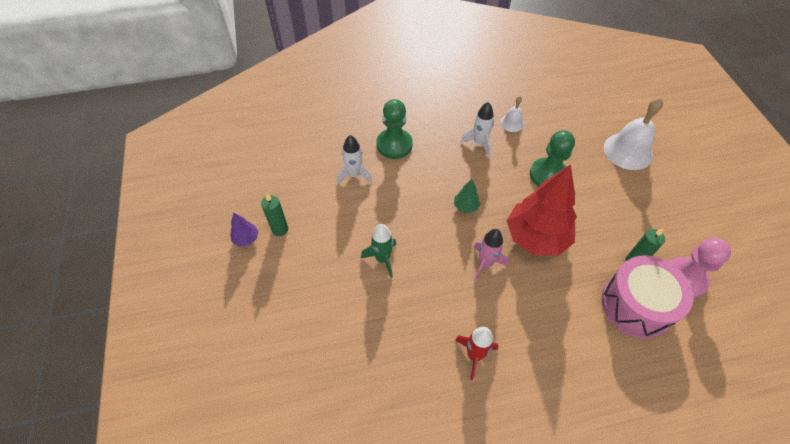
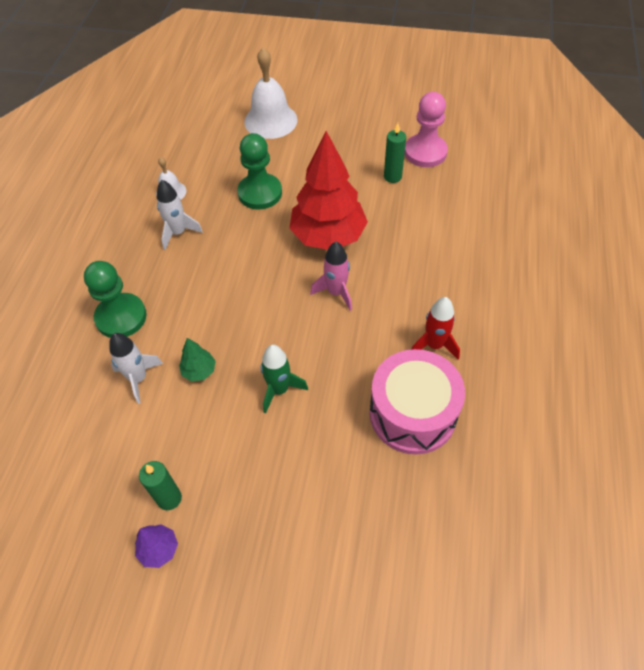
camera: 65 degrees left, 0 degrees up
(465, 206) = (255, 280): green tree -> green tree (199, 371)
(636, 305) = (436, 196): pink drum -> pink drum (412, 413)

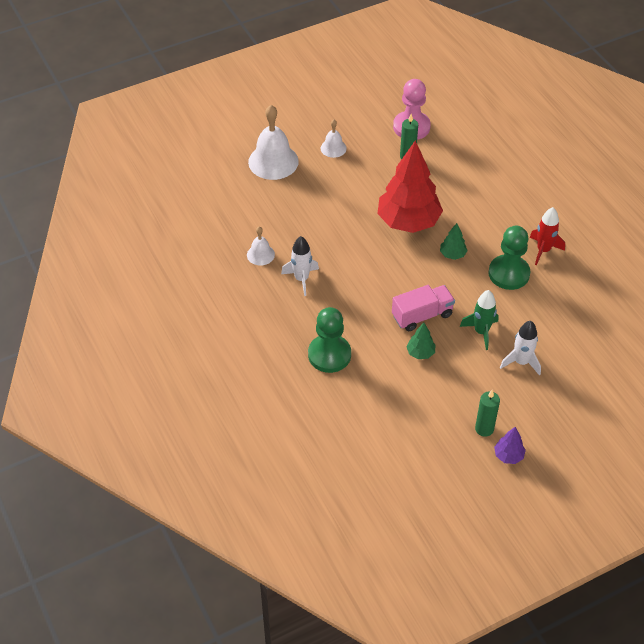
camera: 40 degrees left, 5 degrees down
(138, 378) = (387, 381): white rocket -> white rocket (521, 362)
(242, 334) = (422, 315): none -> pink truck
(260, 193) = (327, 219): green pawn -> green pawn (509, 273)
(333, 135) = (333, 148): none -> white bell
(336, 292) = (452, 254): pink rocket -> green tree
(412, 413) = (570, 296): pink drum -> none

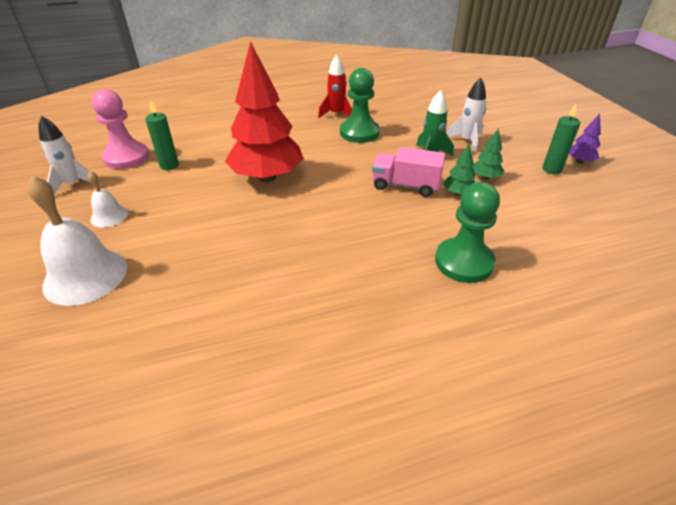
camera: 80 degrees left, 10 degrees down
(260, 254) = (266, 312): white bell -> none
(301, 279) = (328, 272): white rocket -> white rocket (73, 184)
(422, 315) = (405, 185): pink truck -> pink truck turned 60 degrees counterclockwise
(452, 254) = (325, 157): green tree -> green tree (485, 177)

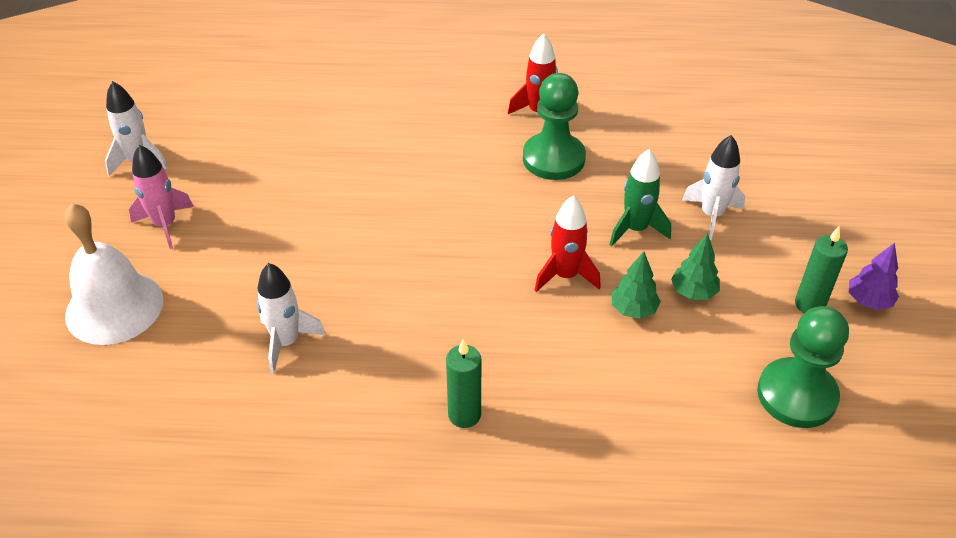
camera: 20 degrees right, 5 degrees up
(109, 216) = (165, 225): white bell -> pink rocket
(126, 157) = (215, 129): pink pawn -> none
(169, 165) = (264, 157): green candle -> green candle (464, 415)
(238, 265) = (286, 342): none -> white rocket
(267, 177) = (382, 211): red tree -> none
(405, 185) = (565, 276): pink truck -> red rocket
(464, 262) = (569, 421): green pawn -> green pawn (796, 395)

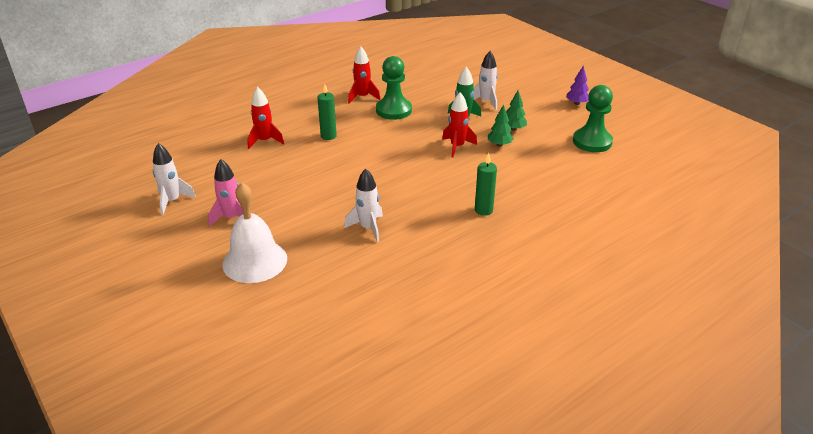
camera: 40 degrees left, 10 degrees down
(334, 124) = (265, 141): none -> red rocket
(809, 304) = (559, 113): green candle -> green candle (328, 136)

